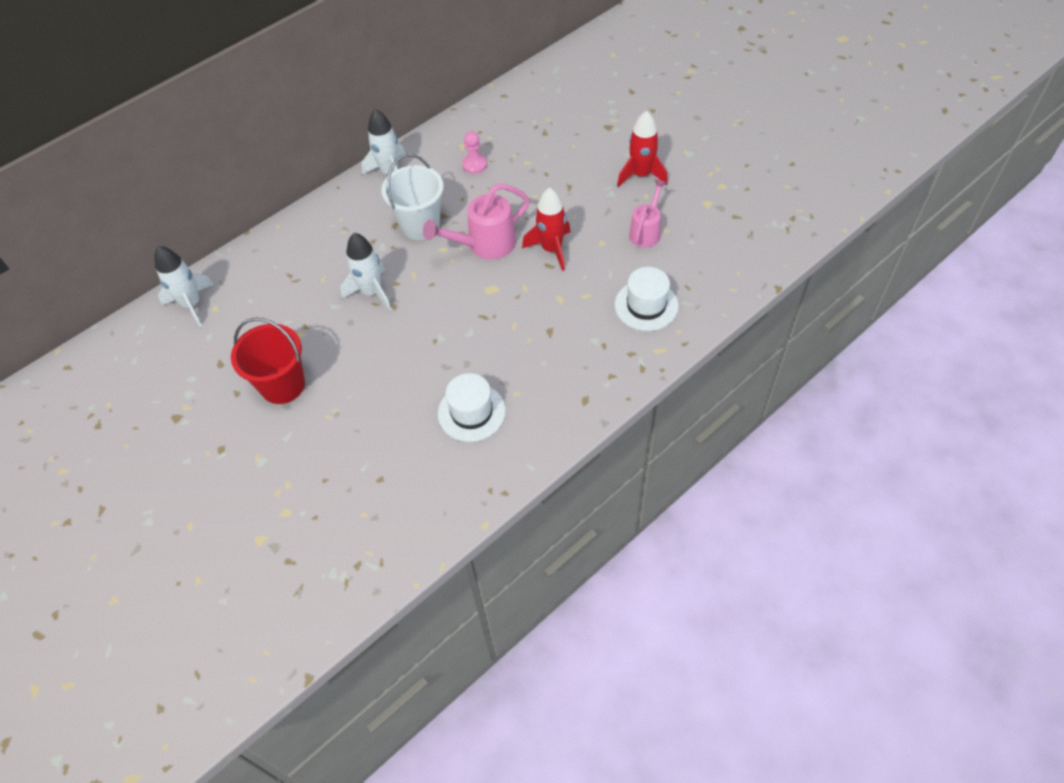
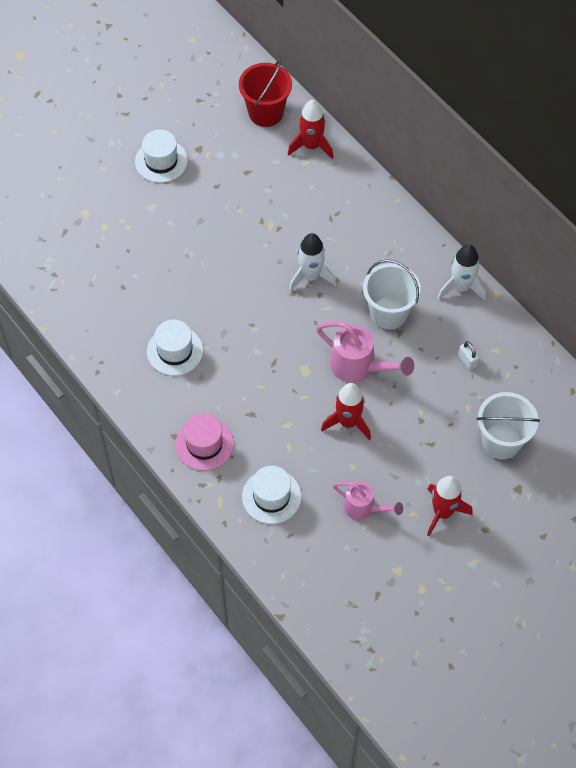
camera: 90 degrees right, 5 degrees up
(188, 457) = (161, 161): none -> white hat
(192, 304) = (311, 146): white rocket -> red rocket
(282, 385) = (220, 217): red bucket -> red bucket (266, 113)
(474, 164) = (467, 360): pink pawn -> white padlock
(485, 245) = (359, 366): pink watering can -> pink watering can turned 150 degrees clockwise
(561, 139) = (501, 441): none -> white bucket
(592, 371) = (204, 444): none -> pink hat

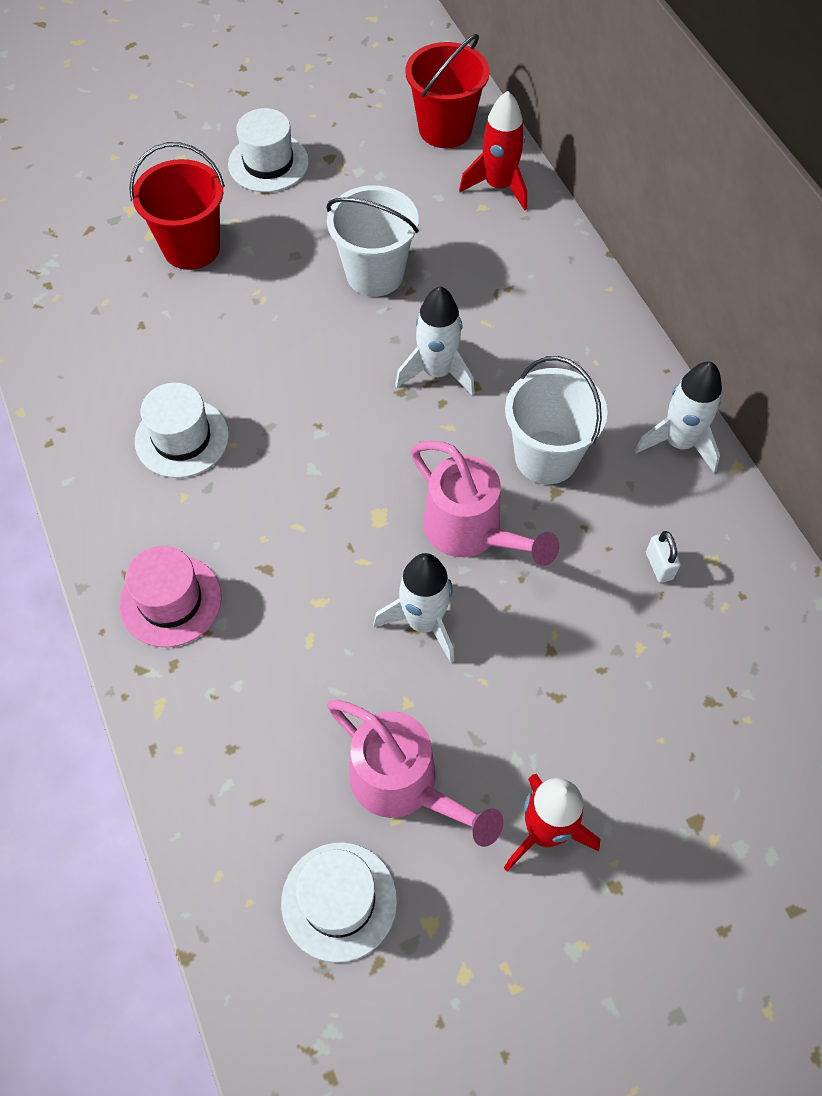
camera: 15 degrees right, 0 degrees up
(134, 230) = (191, 248): none -> red bucket
(271, 496) = (249, 721): white hat -> white hat (339, 901)
(348, 422) = (424, 622): red rocket -> white rocket
(364, 508) = (404, 785): pink watering can -> pink watering can, size x1.52
(501, 441) = (685, 724): white bucket -> white bucket (375, 274)

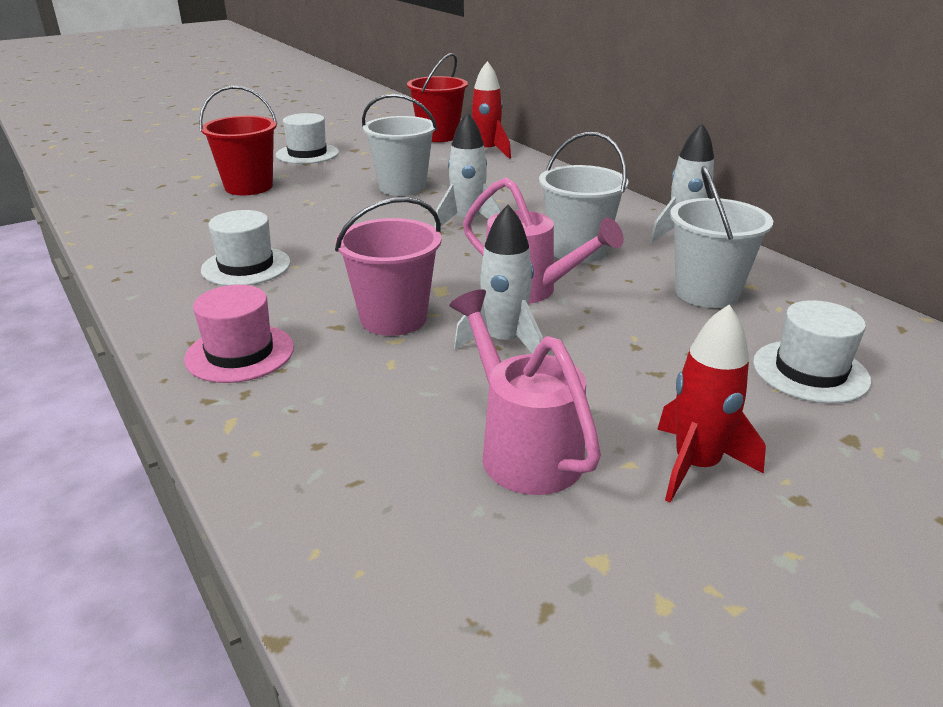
camera: 10 degrees left, 30 degrees down
(322, 564) = (393, 318): none -> pink bucket
(339, 901) = (477, 555): white hat -> white hat (810, 371)
(404, 785) = (523, 449): pink watering can -> pink watering can turned 150 degrees counterclockwise
(659, 566) = (706, 293): white padlock -> white bucket

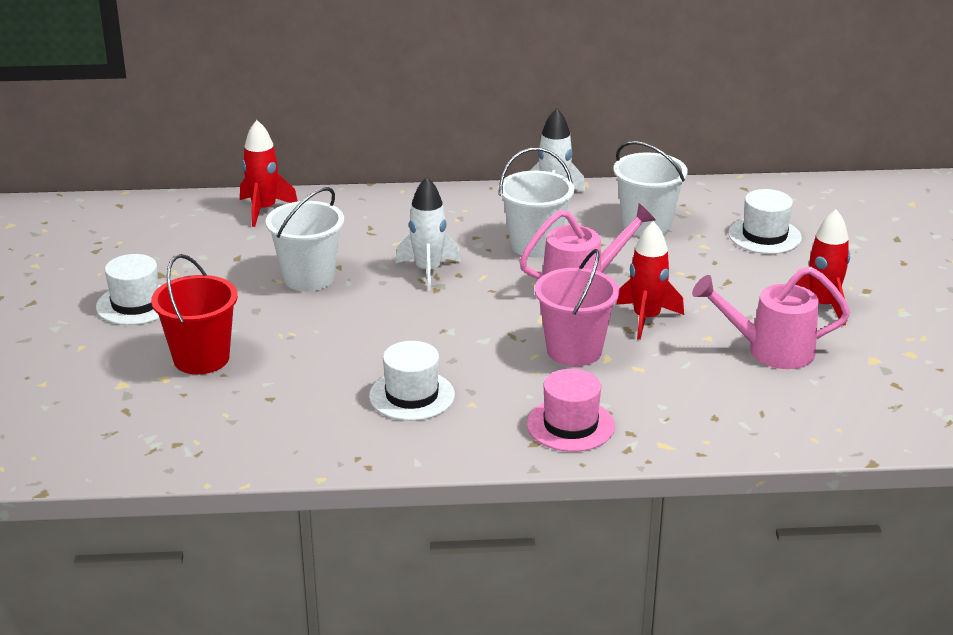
camera: 60 degrees left, 0 degrees up
(438, 136) = (180, 219): red bucket -> none
(504, 342) = (646, 318): white rocket -> red rocket

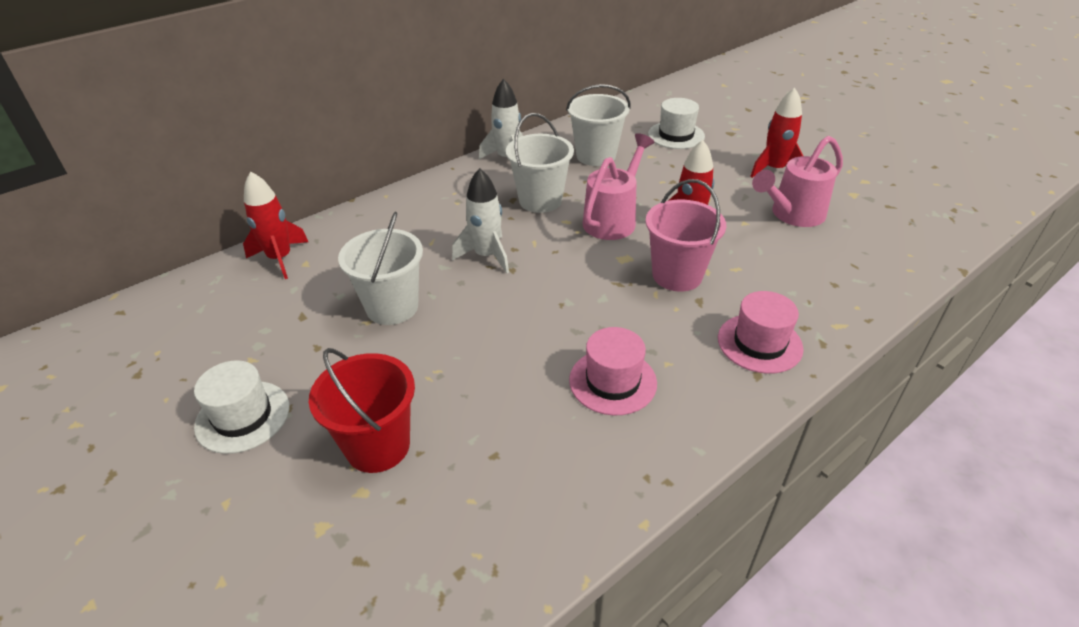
camera: 35 degrees left, 10 degrees up
(412, 395) = (612, 381): white hat -> pink hat

